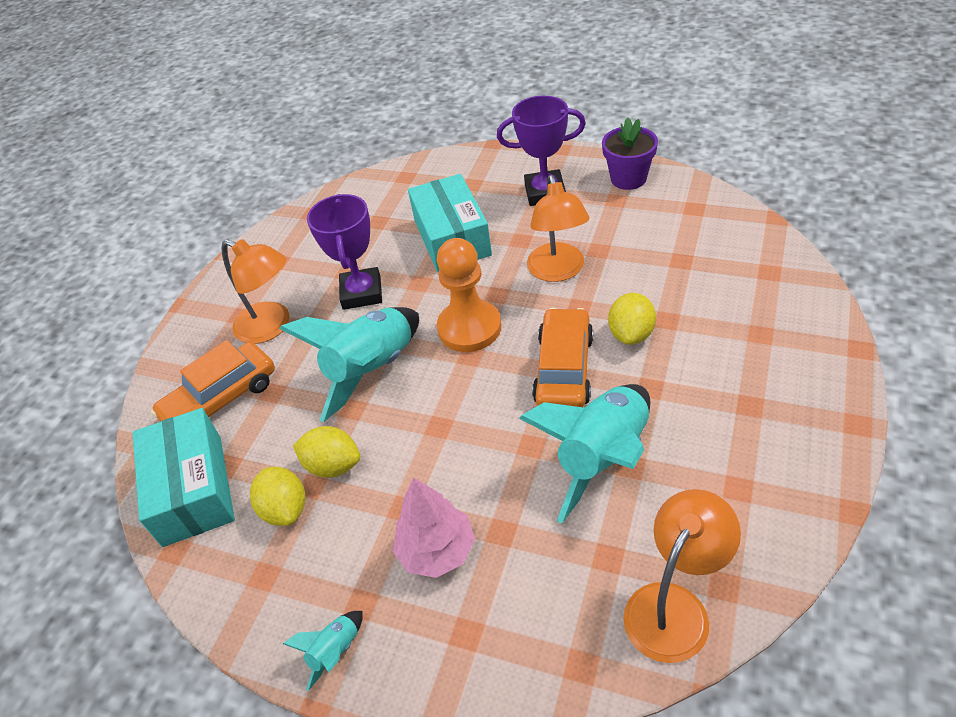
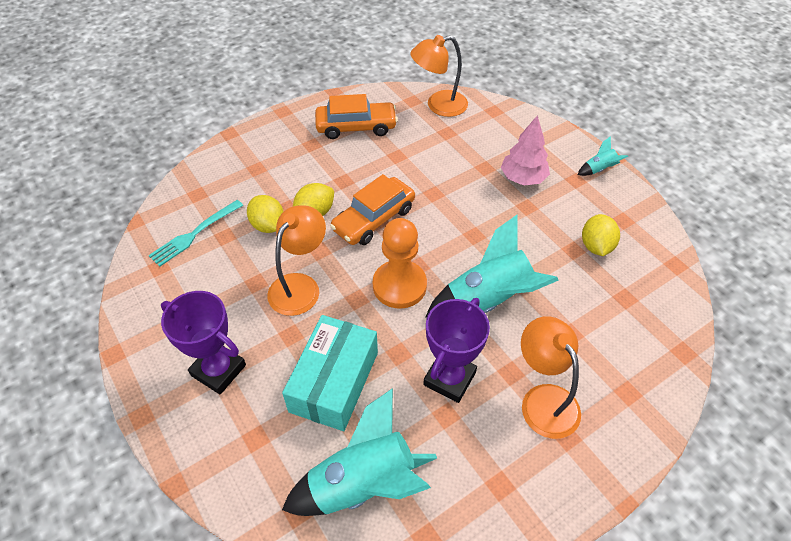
camera: 150 degrees left, 5 degrees up
(192, 489) = (655, 296): turquoise box -> none
(221, 399) = (613, 355): orange car -> orange car (356, 127)
(333, 466) = (553, 253): yellow lemon -> yellow lemon (268, 225)
(603, 458) = (405, 166): turquoise rocket -> turquoise rocket (363, 483)
(628, 179) = (151, 330): purple flower pot -> none
(709, 244) = (195, 234): none -> turquoise fork

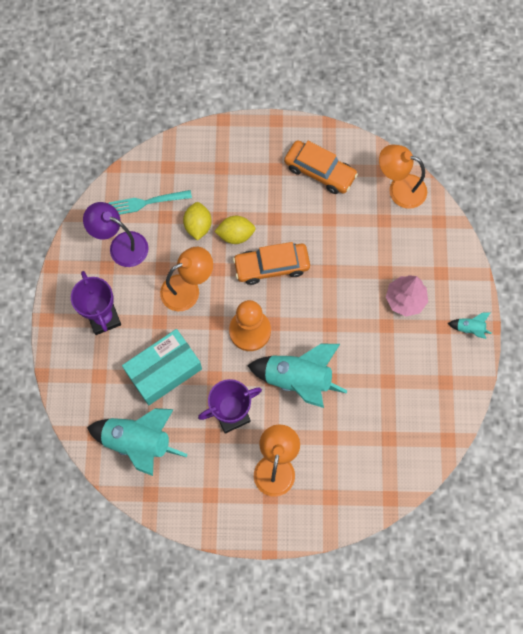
camera: 35 degrees right, 20 degrees up
(191, 287) = (121, 245): none -> purple lamp
(596, 246) = (406, 389): yellow lemon -> none

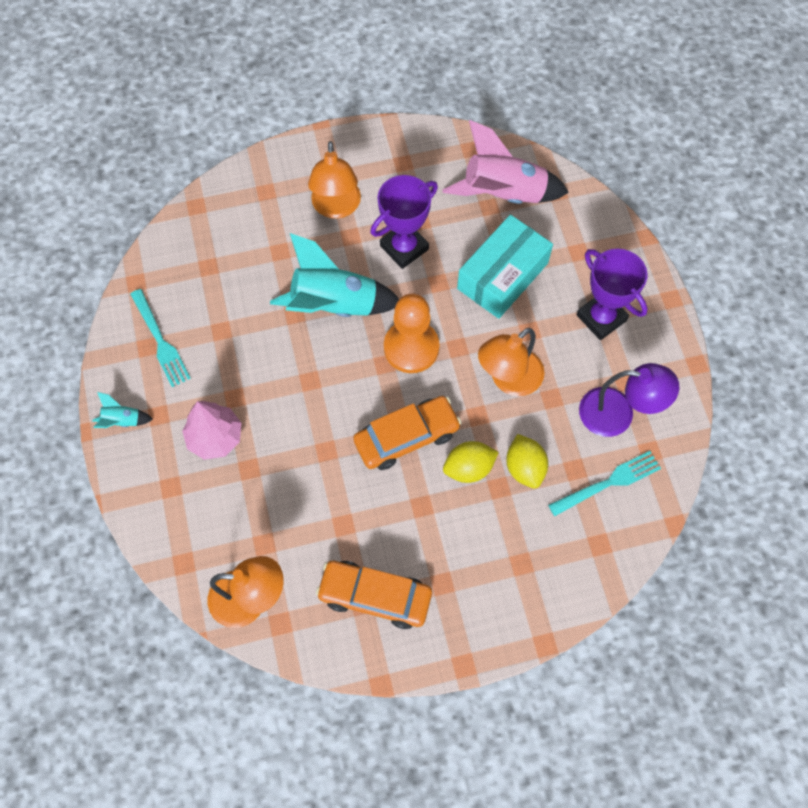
camera: 165 degrees right, 5 degrees down
(138, 442) = (503, 194): turquoise rocket -> pink rocket
(434, 384) = (160, 341): none -> turquoise fork

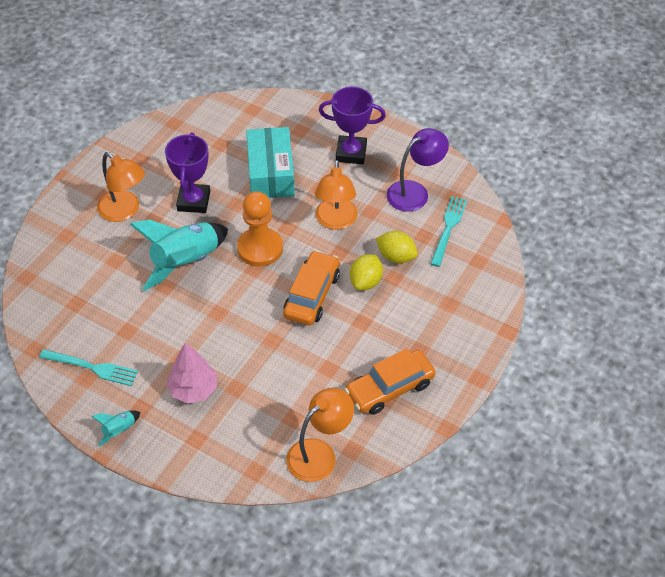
camera: 45 degrees left, 15 degrees down
(503, 194) = (222, 132): pink rocket -> none

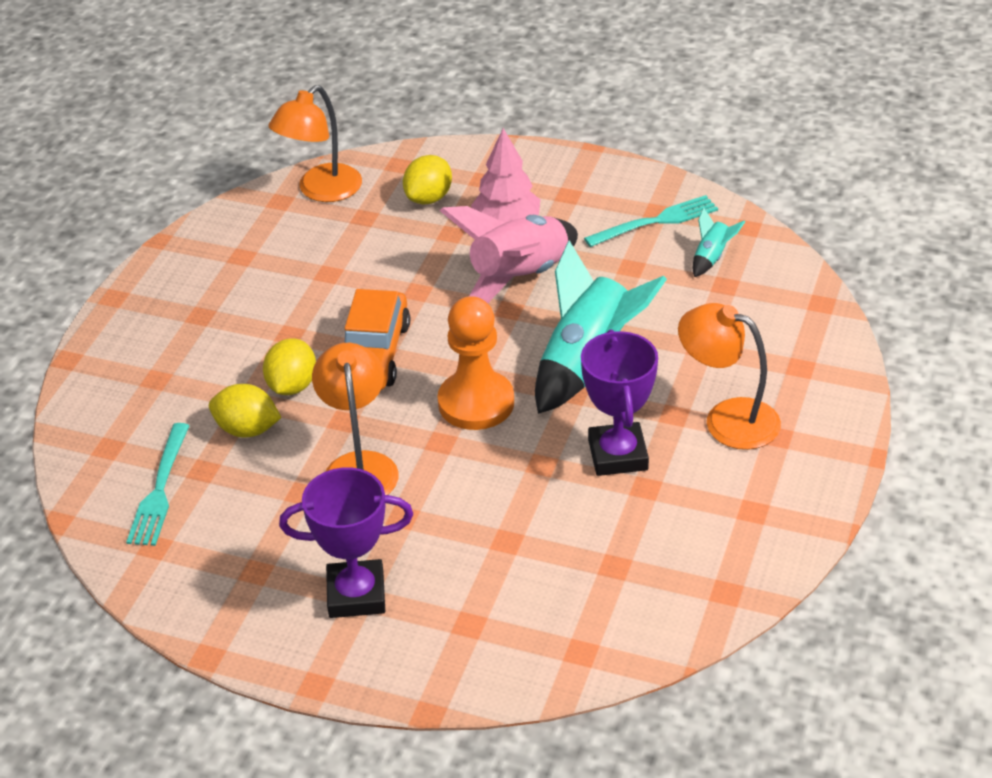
camera: 170 degrees right, 10 degrees down
(92, 367) = (656, 222): turquoise fork -> turquoise fork turned 150 degrees clockwise
(119, 430) = (583, 171): turquoise rocket -> turquoise rocket (711, 258)
(203, 336) = (519, 279): none -> pink rocket
(241, 427) = (429, 198): none -> yellow lemon
(270, 173) = (499, 528): turquoise box -> none
(390, 388) = (238, 267): orange car -> none
(415, 192) = (224, 541): purple lamp -> none

